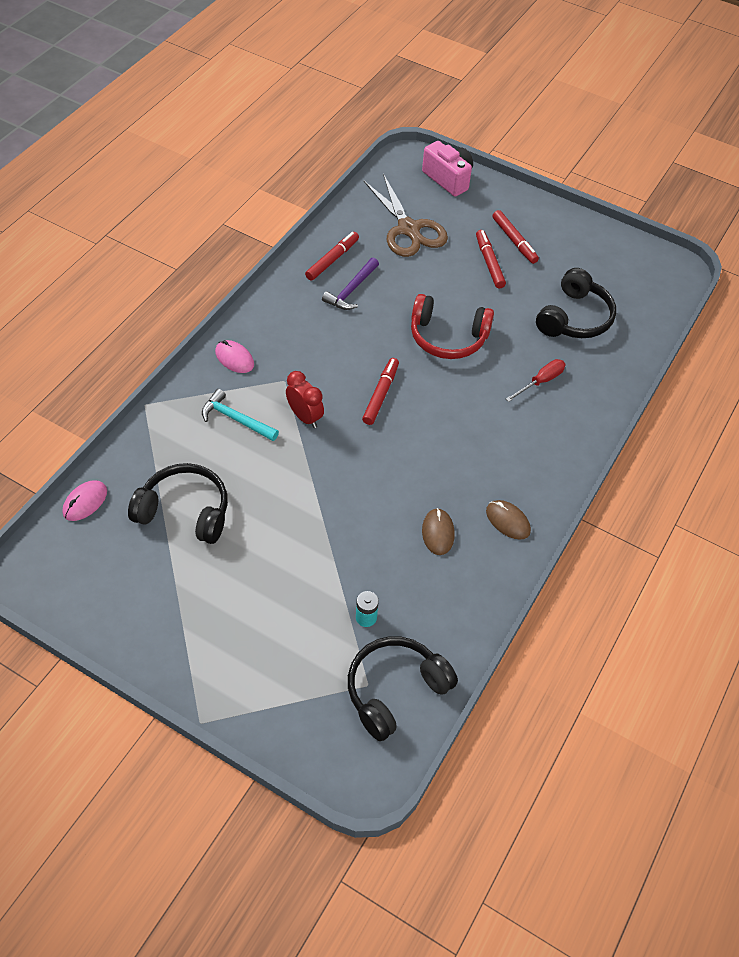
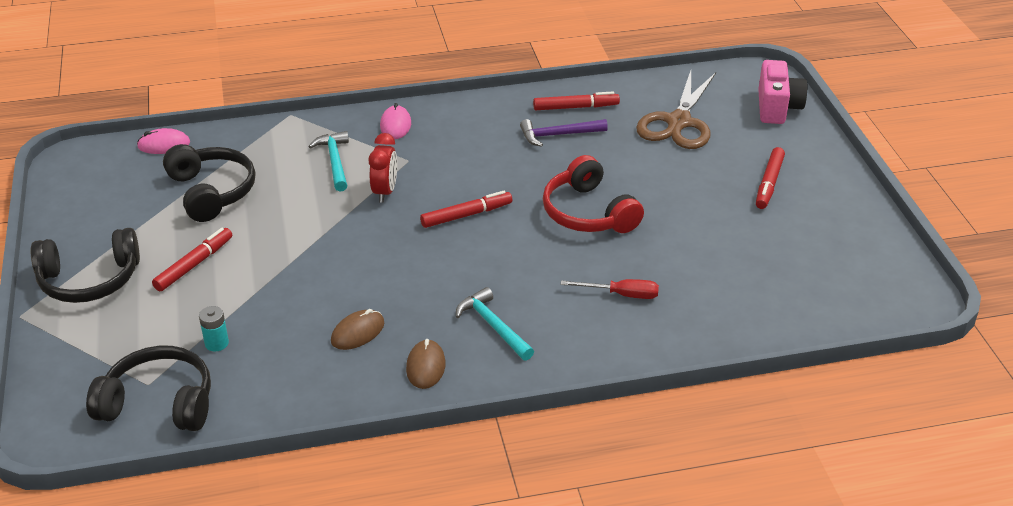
camera: 50 degrees right, 15 degrees down
(489, 263) = (716, 185): red marker -> red marker (194, 264)
(505, 461) = (493, 326): none -> turquoise hammer
(574, 318) = (735, 271): black headphones -> black headphones (89, 280)

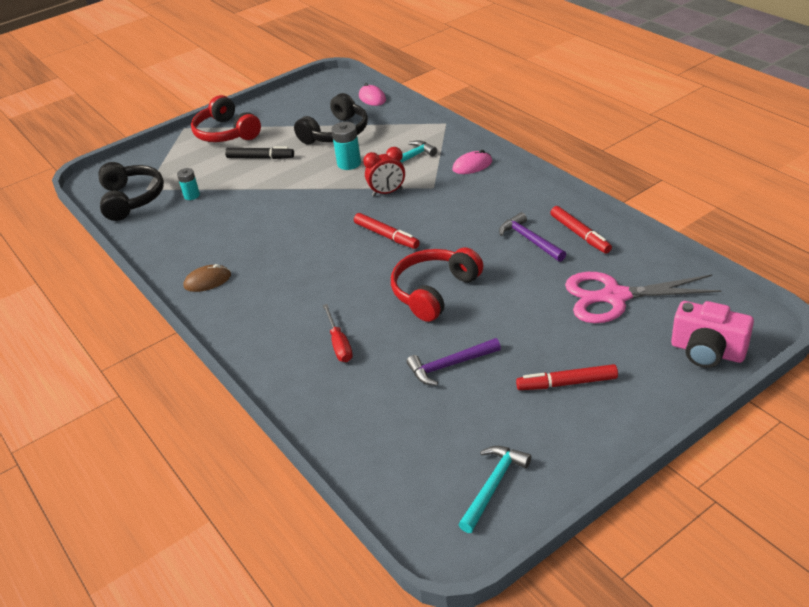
camera: 70 degrees right, 0 degrees up
(89, 280) = (226, 133): black headphones -> red headphones
(194, 264) = (260, 158): red marker -> black marker
(293, 201) = (349, 163): none -> turquoise battery
(357, 332) = (228, 241): brown mouse -> none
(493, 326) = (265, 294): turquoise hammer -> turquoise hammer (493, 486)
(679, 122) = (615, 297): brown scissors -> pink scissors
(703, 236) = (450, 365): none -> purple hammer
(777, 107) = (707, 351): pink camera -> pink camera turned 45 degrees clockwise

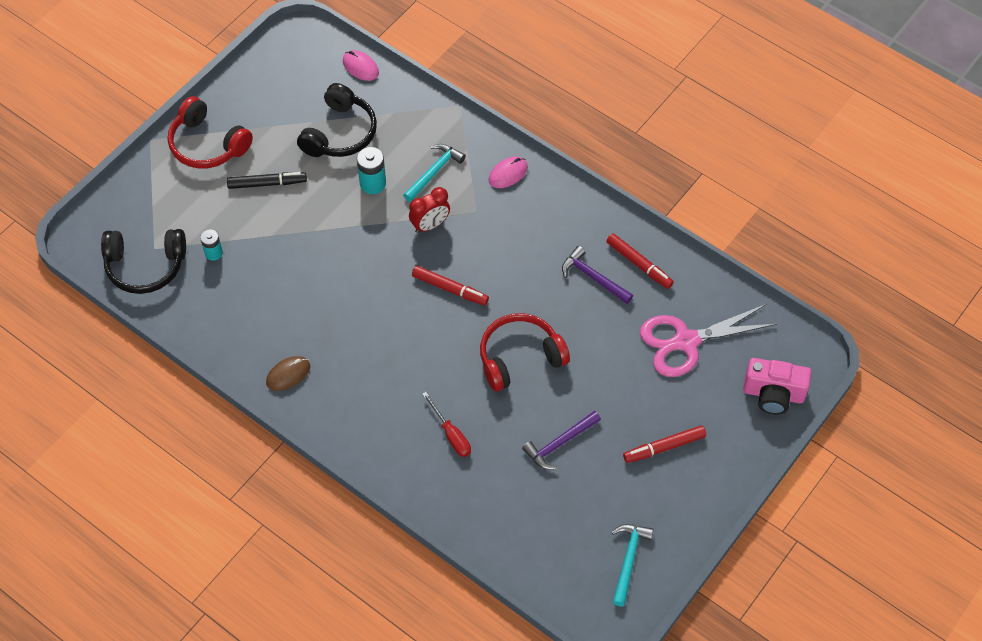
camera: 20 degrees left, 20 degrees up
(132, 199) = (145, 266): black headphones -> black headphones turned 120 degrees clockwise
(434, 291) = (520, 357): red headphones -> red headphones turned 45 degrees clockwise

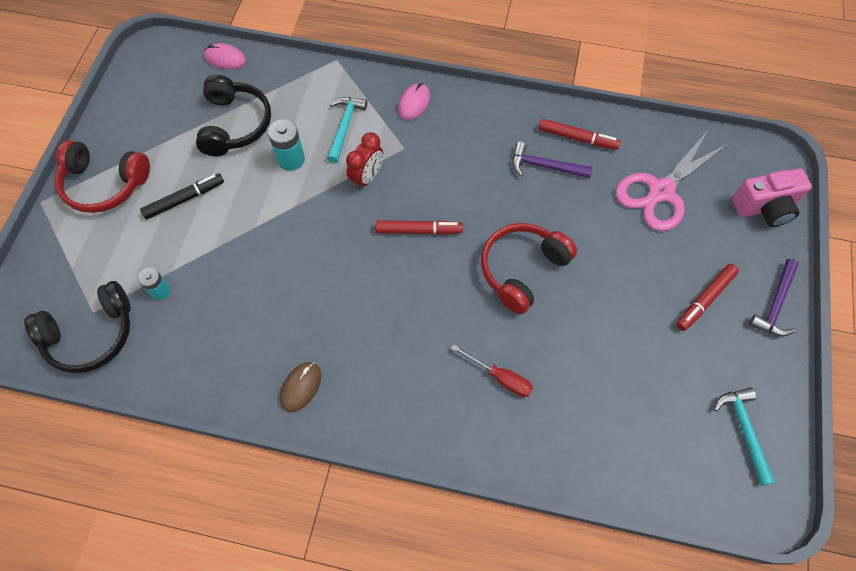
camera: 25 degrees left, 5 degrees up
(559, 443) = (608, 339): purple hammer -> purple hammer (775, 304)

